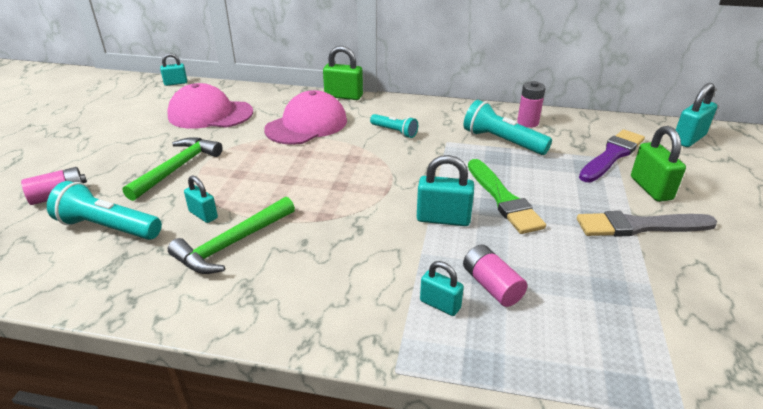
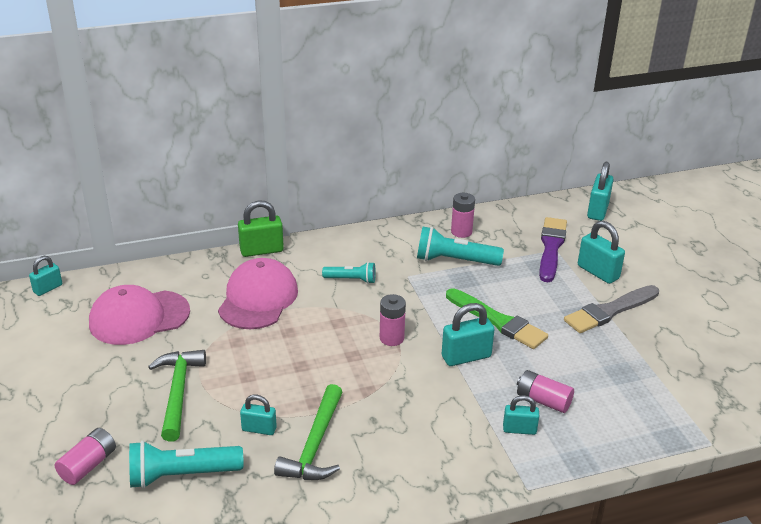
camera: 30 degrees left, 0 degrees up
(386, 183) = (391, 338): none -> pink battery
(651, 188) = (598, 272): green padlock -> turquoise padlock

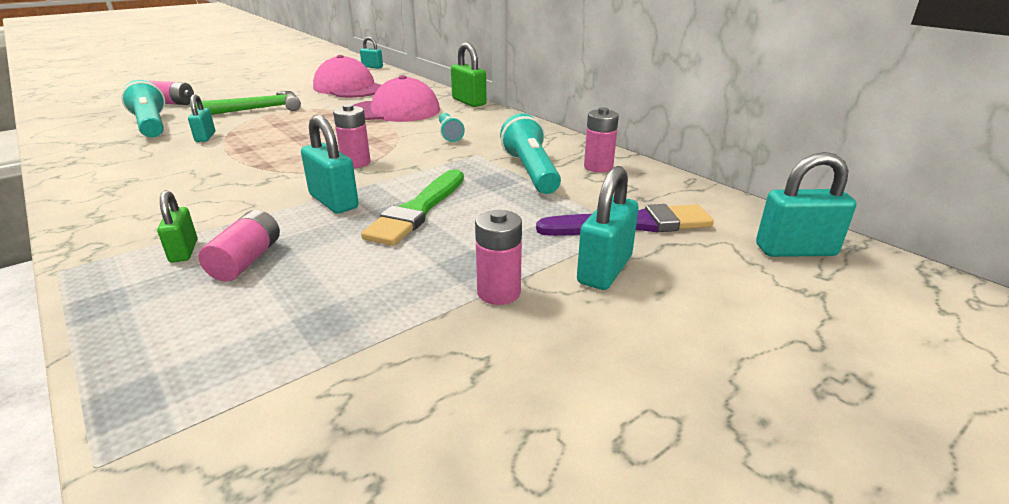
camera: 70 degrees right, 5 degrees down
(315, 445) = (178, 157): green hammer -> none
(519, 429) = (184, 251): turquoise padlock -> green padlock
(609, 311) = (498, 292): grey brush -> pink battery

